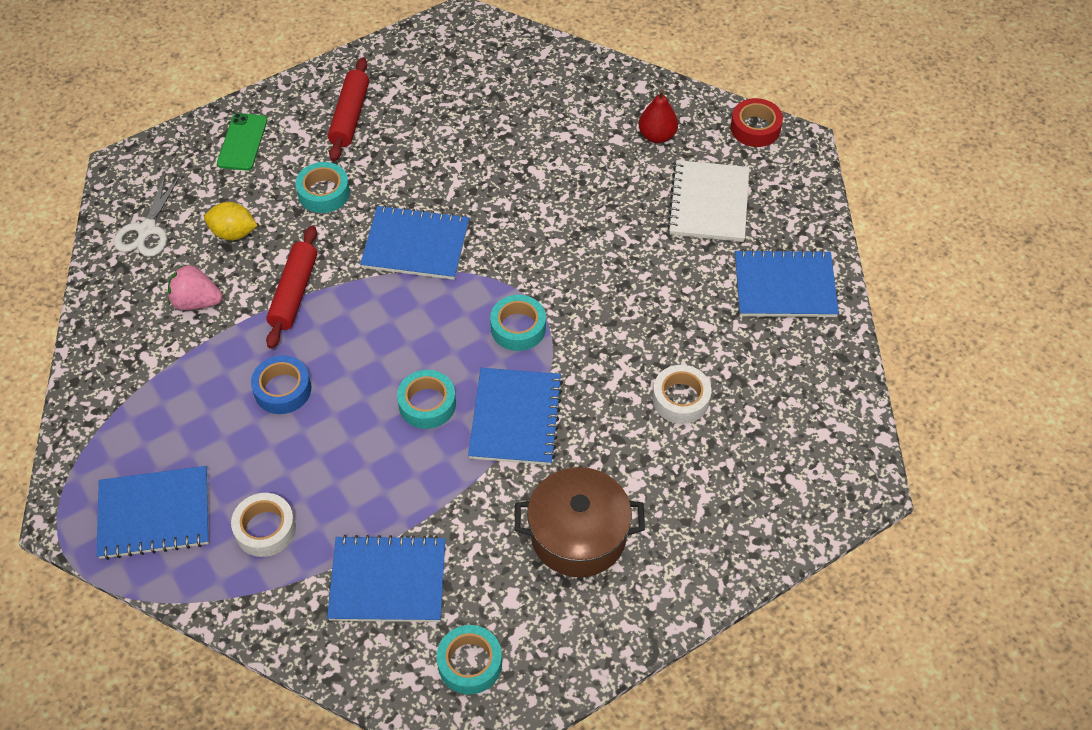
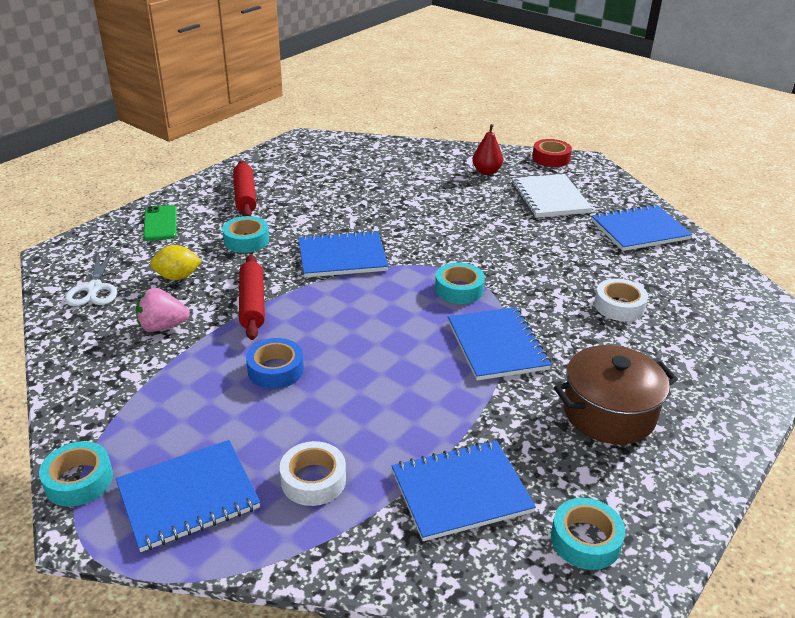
camera: 20 degrees left, 20 degrees down
(427, 404) = (414, 352): turquoise tape -> turquoise tape (79, 480)

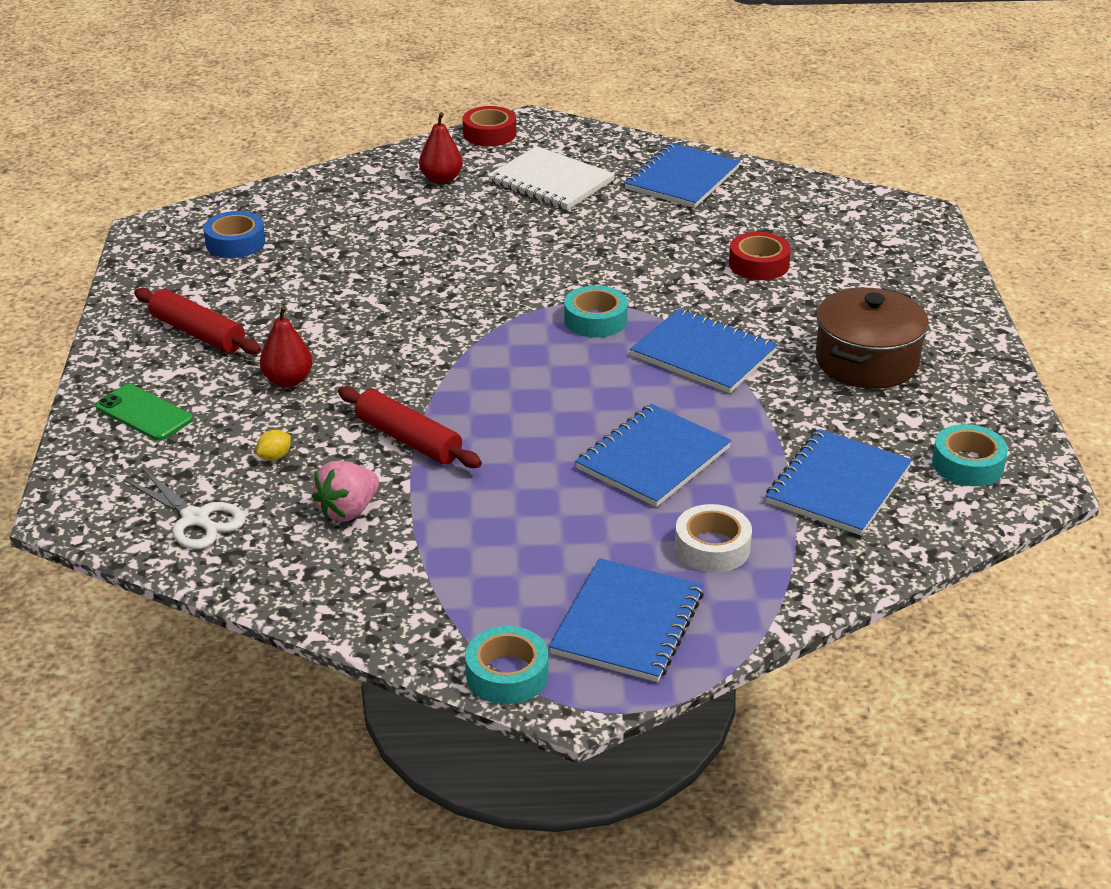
camera: 40 degrees left, 0 degrees up
(177, 277) = (275, 457): yellow lemon -> yellow lemon, size x0.59
(246, 240) = (288, 381): turquoise tape -> red pear
(275, 370) = (535, 484): blue tape -> blue tape (235, 243)
(342, 257) = (427, 345): blue notebook -> blue notebook (653, 458)
(619, 306) = (759, 264): white tape -> red tape

